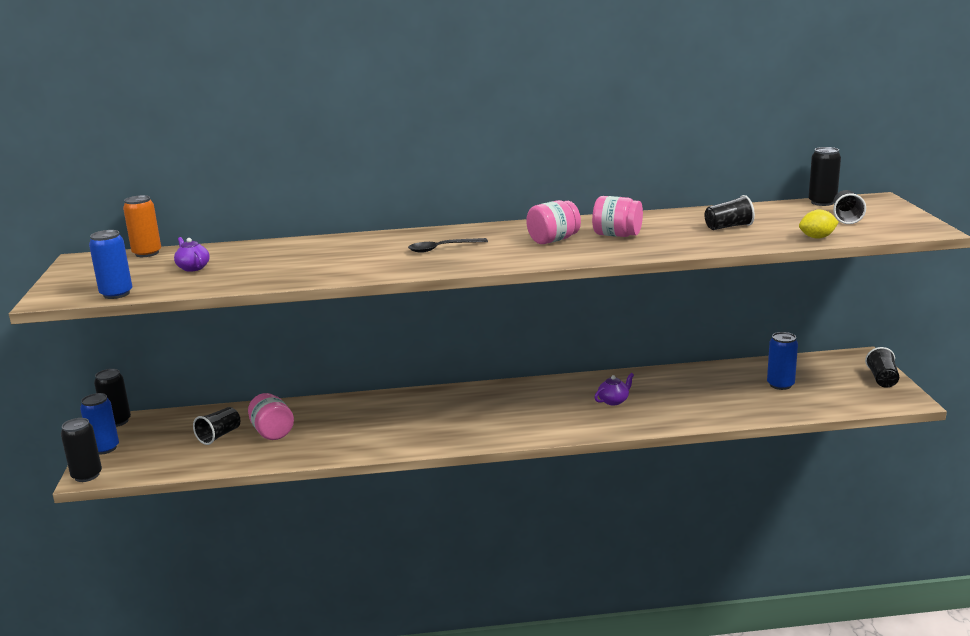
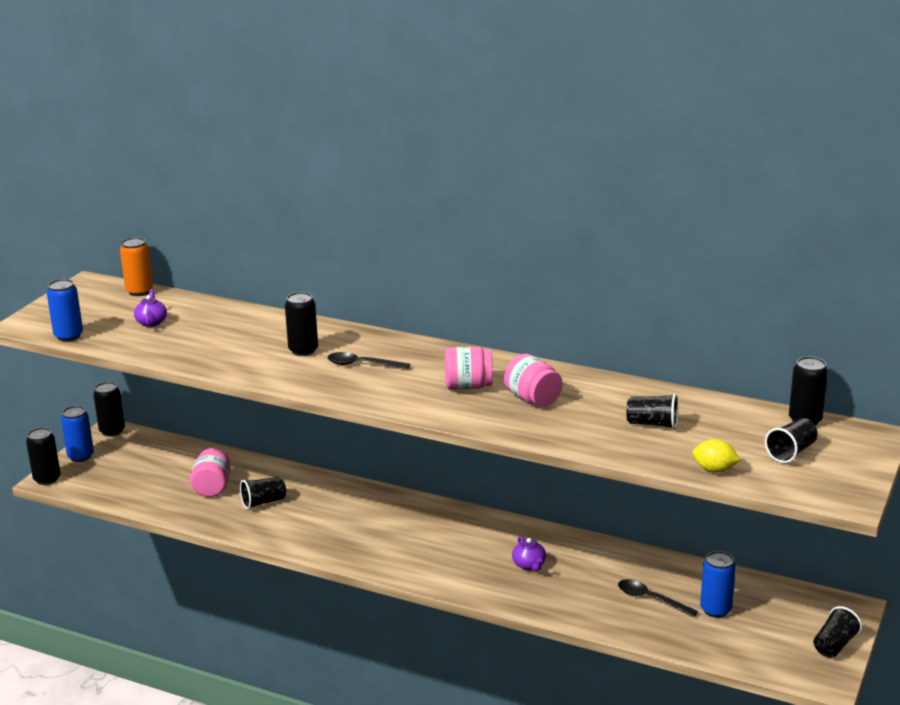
camera: 30 degrees right, 5 degrees up
(219, 435) = (171, 475): black cup -> black cup (263, 502)
(374, 252) = (303, 350): none -> black can
(614, 401) = (529, 565): purple teapot -> purple teapot turned 75 degrees clockwise
(729, 393) = (651, 599): none -> black spoon

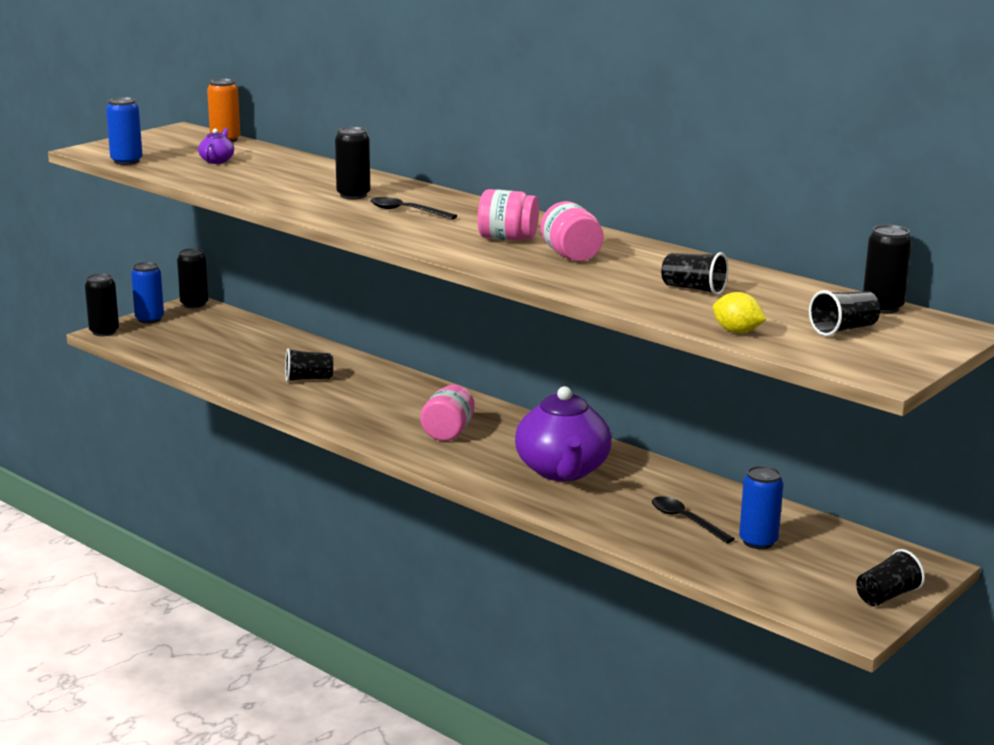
camera: 15 degrees right, 5 degrees down
(212, 487) = (264, 360): pink jar -> pink jar (448, 432)
(529, 565) = (563, 471): purple teapot -> purple teapot, size x2.38

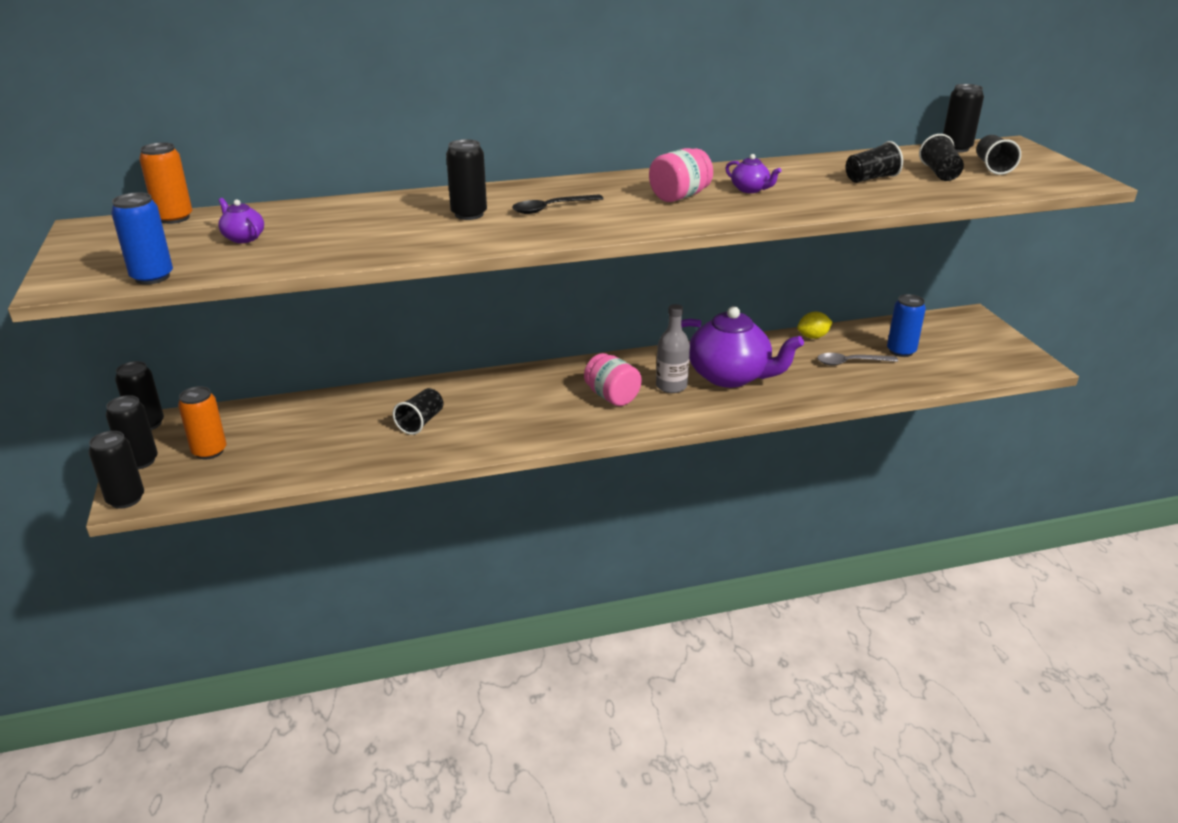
camera: 55 degrees left, 10 degrees up
(149, 319) = (140, 461): blue can -> black can
(184, 332) = (209, 451): none -> orange can
(504, 451) = (671, 386): none -> grey bottle
(571, 255) = (750, 189): pink jar -> purple teapot
(685, 520) = (850, 362): black spoon -> grey spoon
(737, 331) = (975, 191): yellow lemon -> yellow lemon (813, 337)
(887, 596) = (1002, 341): black cup -> black cup (939, 173)

